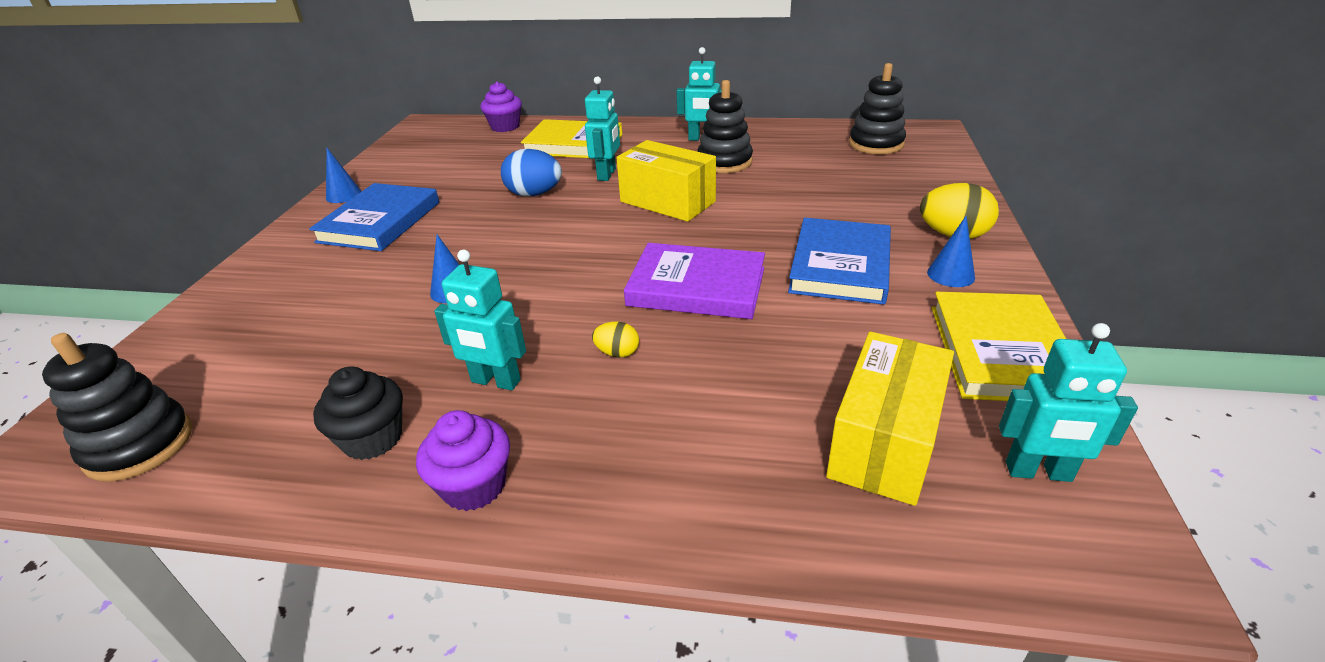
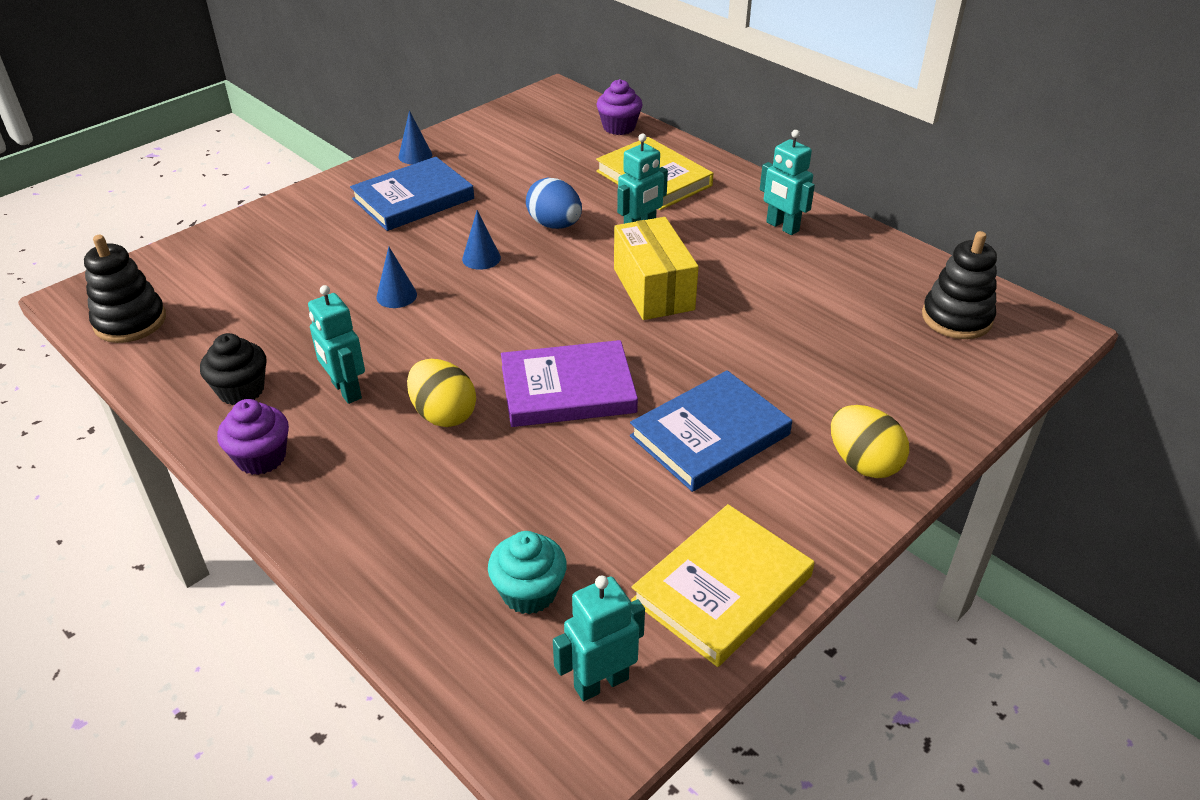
camera: 35 degrees right, 5 degrees up
(617, 353) = (443, 414): yellow egg -> yellow egg, size x1.88
(696, 286) = (568, 389): purple book -> purple book turned 60 degrees counterclockwise
(724, 162) = (765, 267): black stacking toy -> none
(884, 442) = (529, 592): yellow box -> turquoise cupcake
(951, 274) = (794, 499): blue cone -> blue cone (481, 258)
(1038, 472) = (601, 682): turquoise robot -> turquoise robot turned 105 degrees clockwise

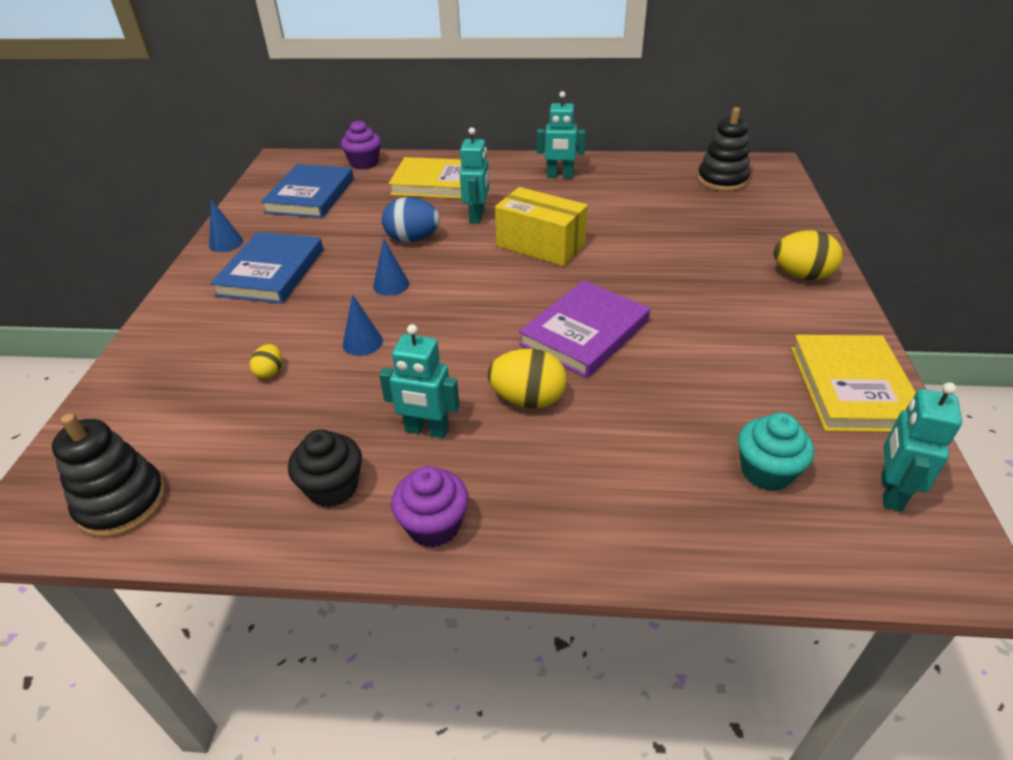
camera: 40 degrees left, 0 degrees up
(311, 282) = (270, 372): none -> yellow egg
(709, 435) = (707, 308): blue book -> blue book (310, 195)

